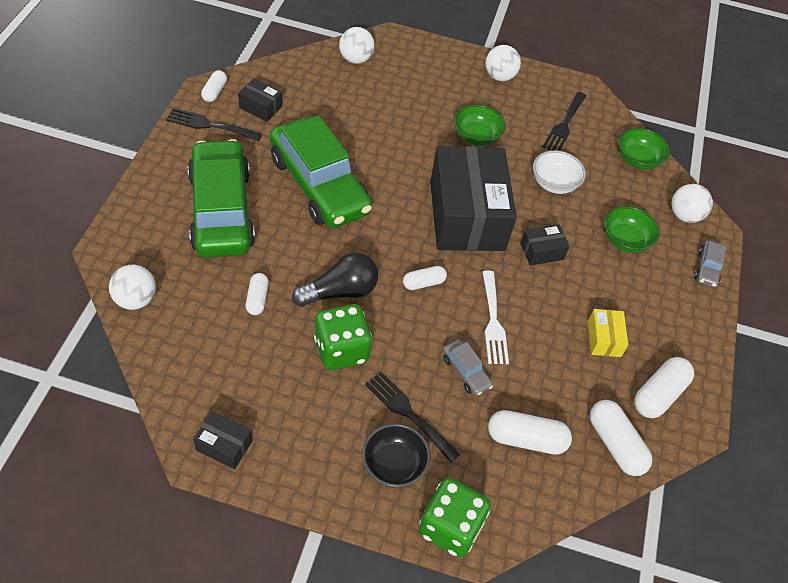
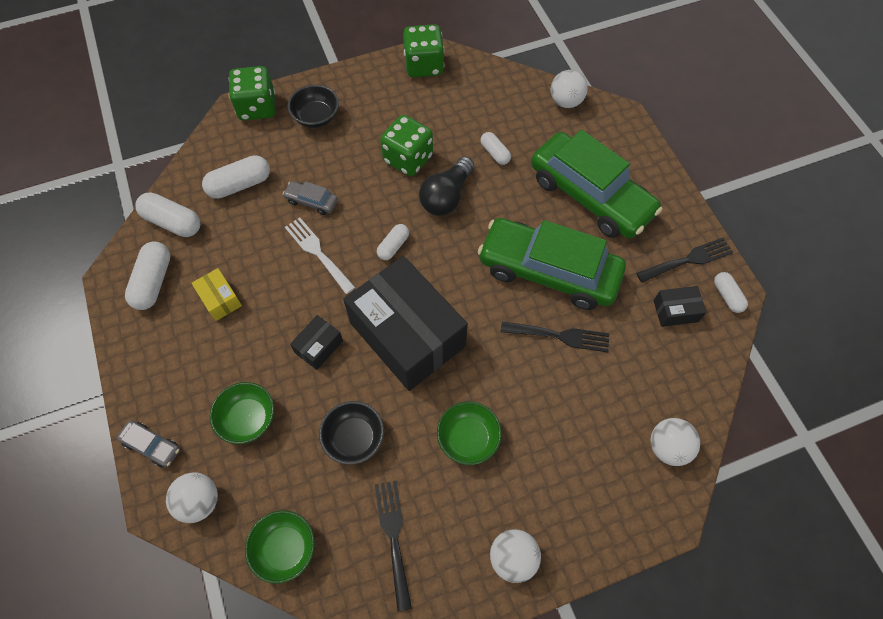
camera: 150 degrees right, 10 degrees up
(224, 445) = (424, 66): black box -> green dice
(408, 413) = (330, 150): black fork -> black fork (560, 336)
(554, 183) = (354, 438): white bowl -> black bowl
(707, 268) = (152, 446): grey car -> grey car turned 135 degrees clockwise

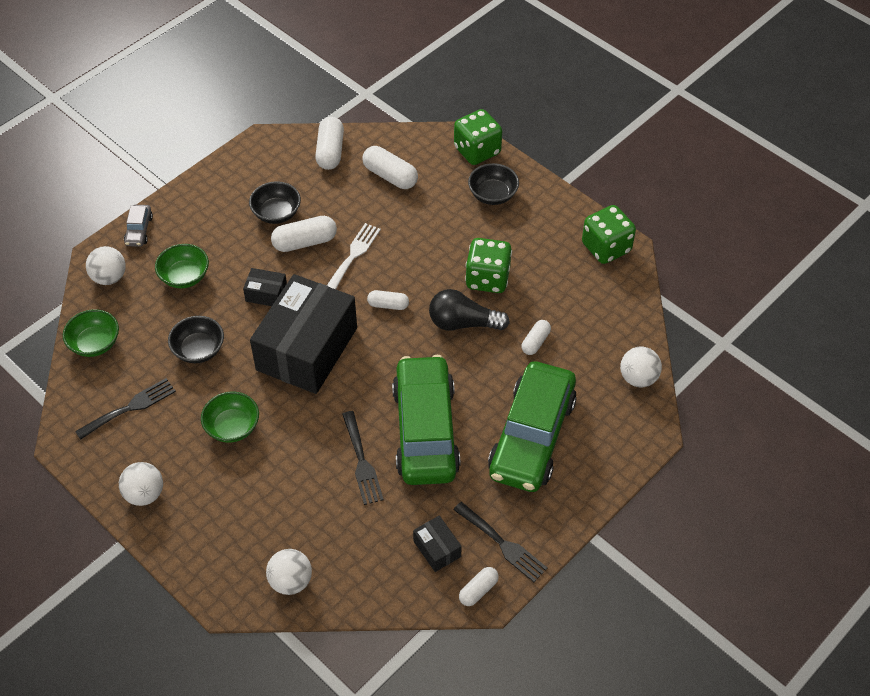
camera: 65 degrees right, 10 degrees down
(153, 282) = (271, 166): white capsule -> white capsule (305, 242)
(220, 299) = (276, 213): yellow box -> black bowl
(312, 201) = (401, 230): grey car -> none

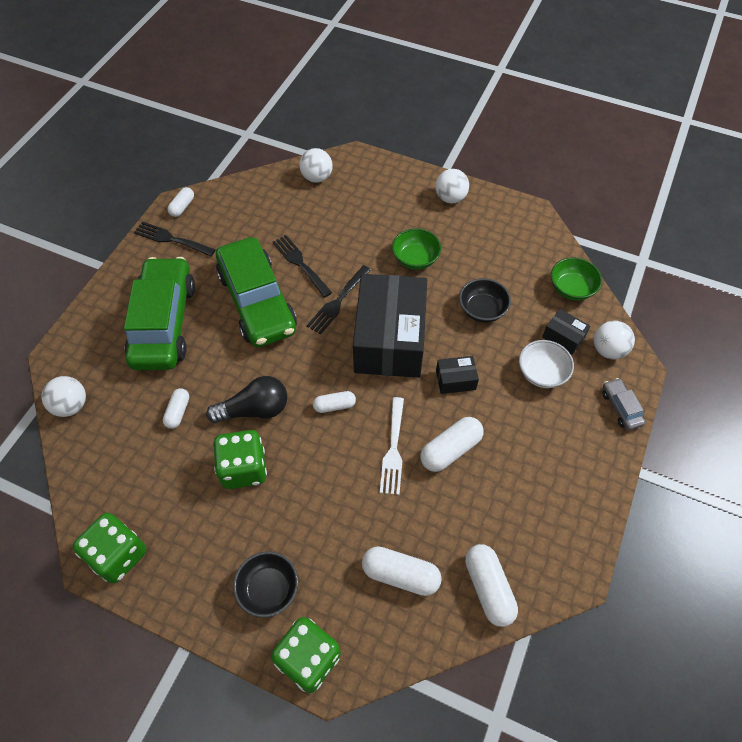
camera: 160 degrees right, 5 degrees up
(130, 407) = (504, 249): black fork -> black fork (338, 302)
(184, 276) = (542, 373): green bowl -> white bowl
(276, 213) = (499, 476): black bowl -> none
(437, 549) = (220, 223): black box -> black box (563, 337)

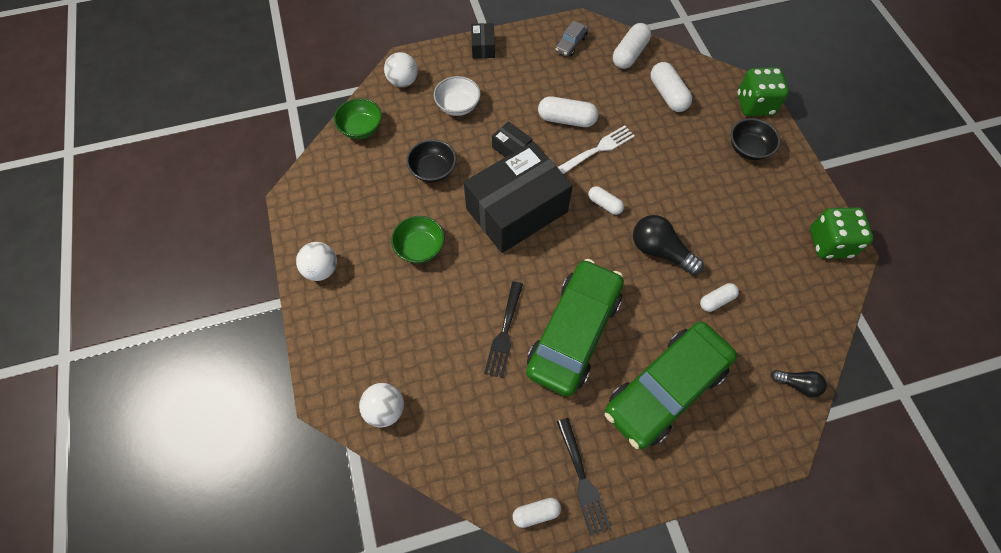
camera: 130 degrees left, 5 degrees up
(71, 405) = (797, 384): white ball -> black light bulb
(243, 468) = (704, 221): green dice -> none
(338, 302) = (516, 271): black fork -> none
(563, 337) = (414, 110): black box -> black box (483, 47)
(621, 408) = (446, 54): grey car -> grey car (571, 44)

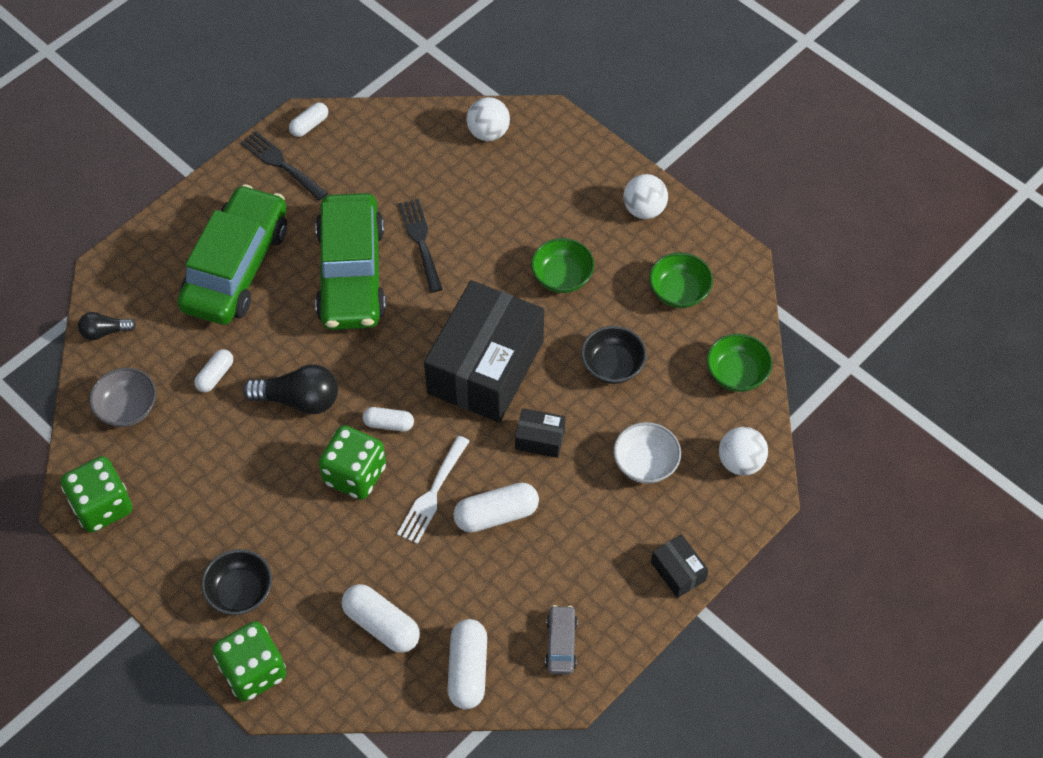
camera: 150 degrees right, 5 degrees down
(350, 196) = (679, 292): none -> green bowl
(644, 183) = (355, 474): none -> green dice
(793, 308) = (127, 408): none -> grey bowl

